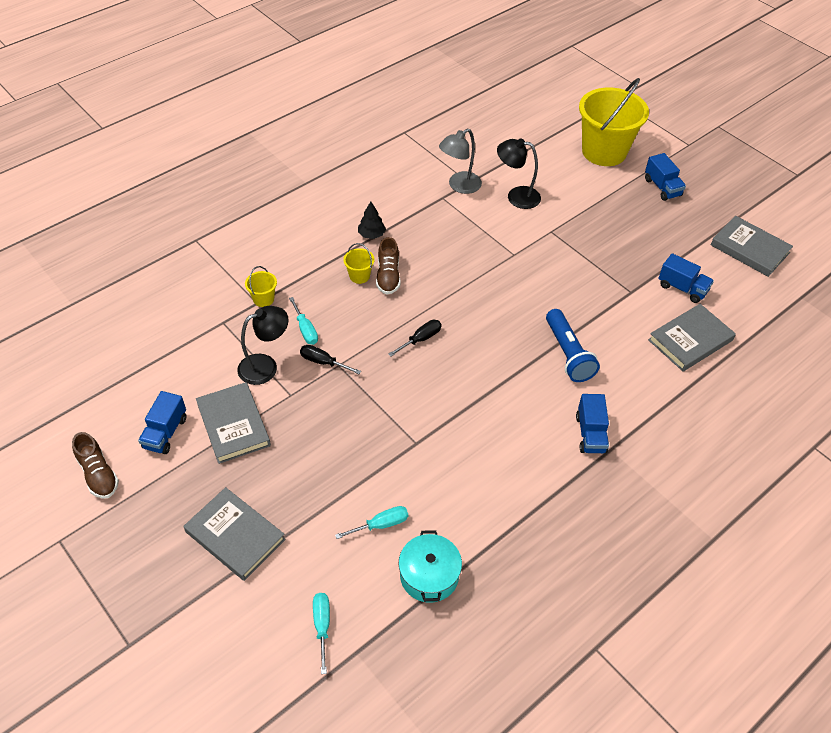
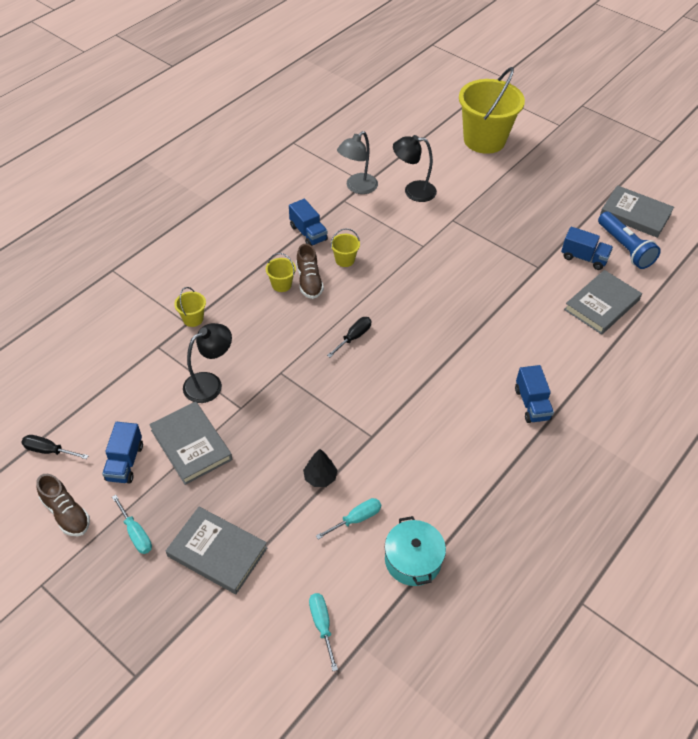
camera: 10 degrees left, 0 degrees up
(305, 330) = (241, 343): turquoise screwdriver -> turquoise screwdriver (136, 534)
(323, 362) = (265, 372): black screwdriver -> black screwdriver (49, 450)
(371, 234) = (284, 243): black tree -> black tree (320, 477)
(429, 259) = (345, 260): none -> yellow bucket
(568, 354) = (494, 332): blue flashlight -> blue flashlight (625, 248)
(662, 187) = (545, 167): blue truck -> blue truck (308, 233)

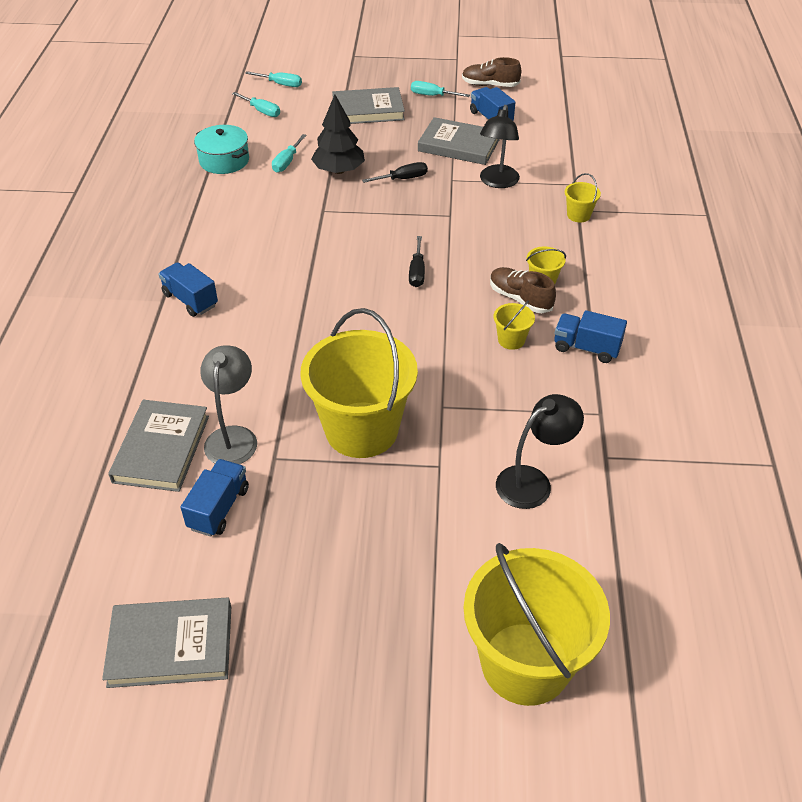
camera: 145 degrees right, 5 degrees down
(49, 450) = (550, 102): black screwdriver -> black screwdriver (403, 179)
(264, 669) = (280, 84): none -> turquoise screwdriver
(320, 477) = (339, 170): black tree -> black tree, size x1.66
(357, 187) = (607, 442): grey lamp -> grey lamp (233, 437)
(478, 257) = (361, 430): none -> yellow bucket
(584, 258) = (219, 508): blue truck -> blue truck turned 120 degrees clockwise
(625, 248) = (163, 561): blue flashlight -> none

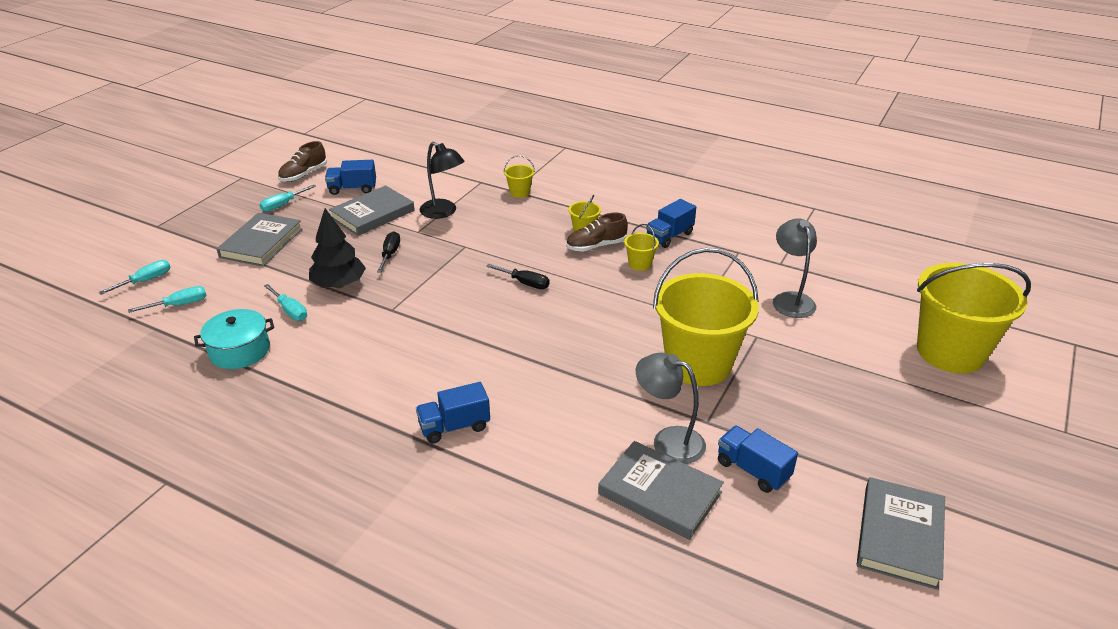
camera: 65 degrees left, 10 degrees down
(533, 481) = (790, 299): black lamp -> grey lamp

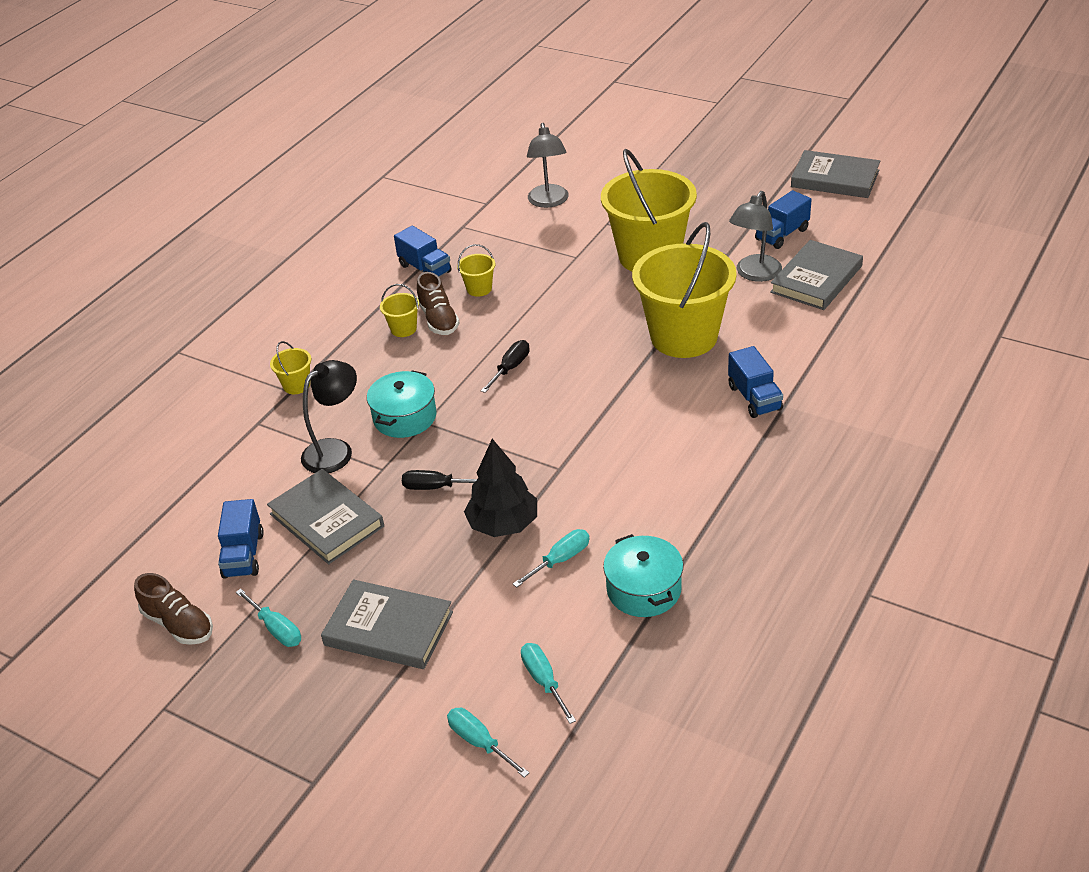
camera: 85 degrees left, 5 degrees up
(473, 237) = (405, 417): none -> turquoise pot
(790, 299) = (549, 202): grey lamp -> grey lamp turned 90 degrees counterclockwise
(950, 352) = (626, 133): yellow bucket -> yellow bucket (684, 337)

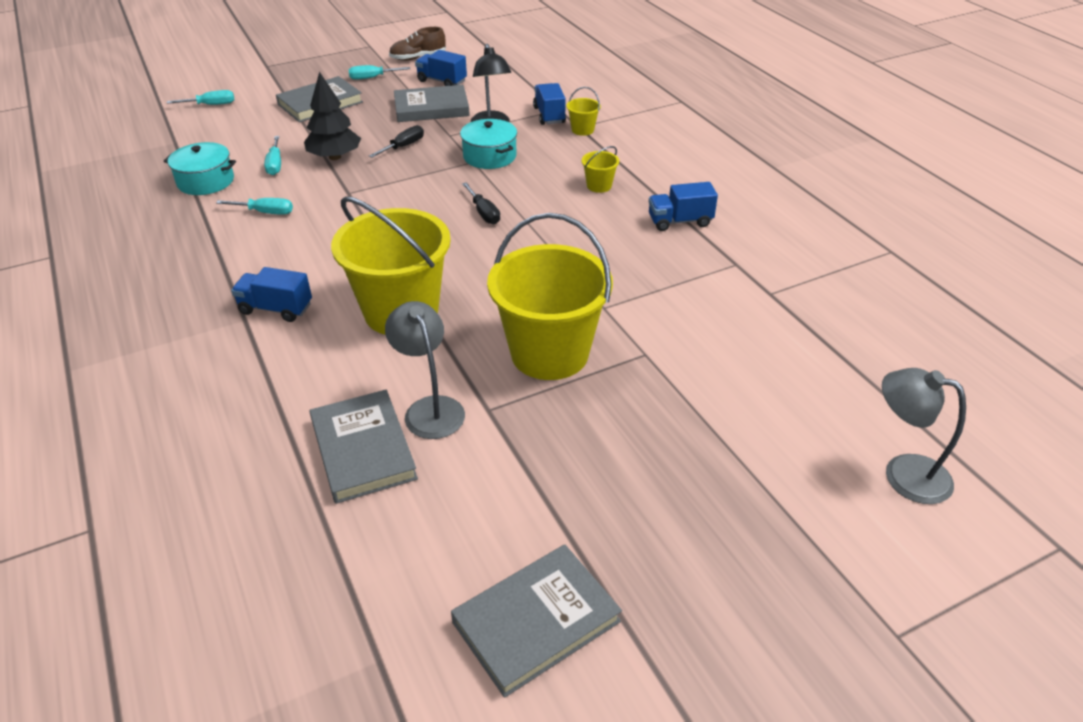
camera: 120 degrees right, 0 degrees up
(438, 319) = (592, 204): brown shoe -> none
(479, 289) = (614, 236): yellow bucket -> none
(544, 681) = (210, 131): turquoise screwdriver -> turquoise screwdriver (265, 212)
(549, 202) = (732, 334): grey lamp -> grey lamp (903, 474)
(782, 234) = (472, 476): blue truck -> blue truck (549, 115)

